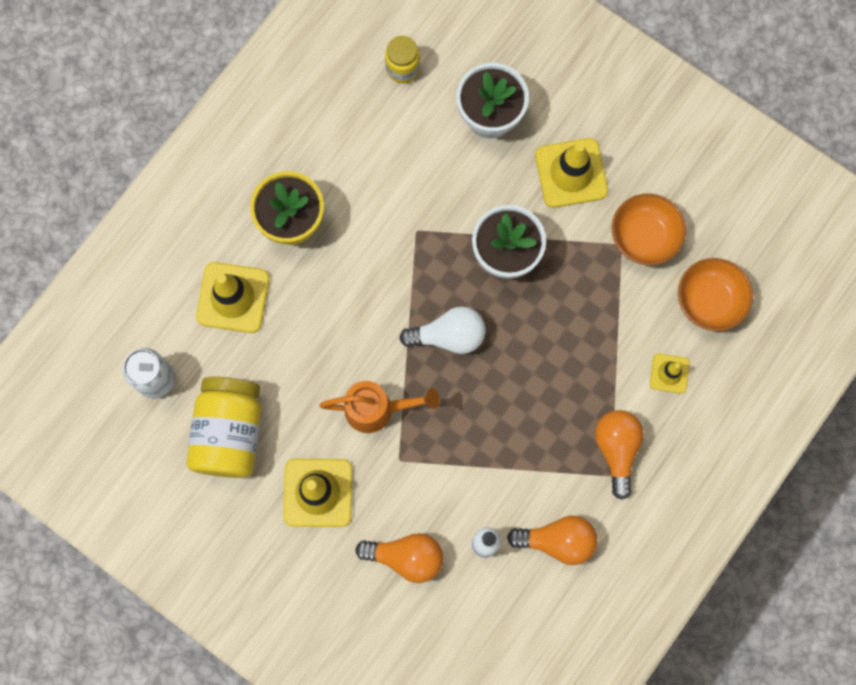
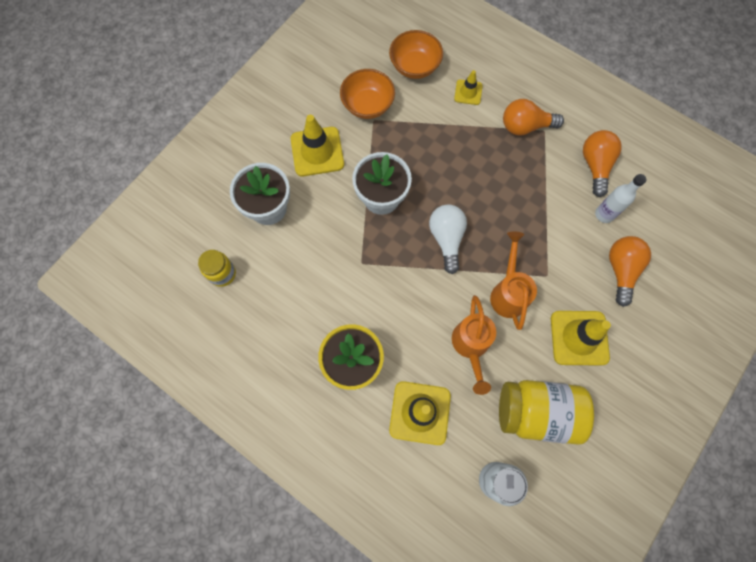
camera: 90 degrees left, 5 degrees down
(309, 359) = (470, 346): none -> orange watering can

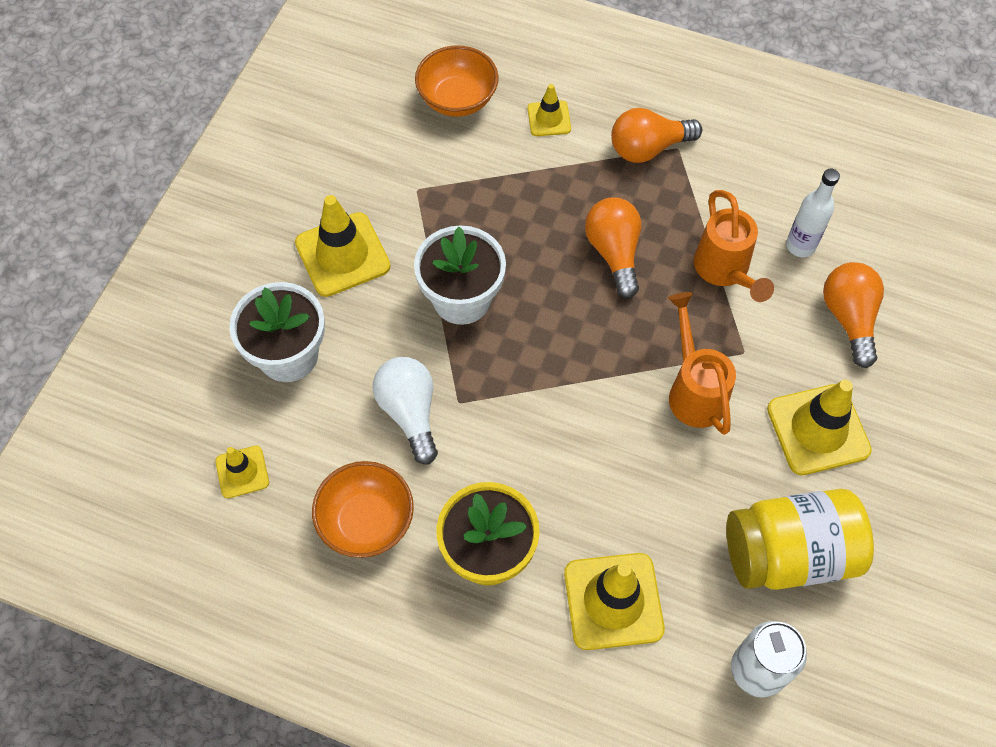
camera: 15 degrees left, 10 degrees down
(222, 274) = (242, 472): yellow jar -> yellow traffic cone
(367, 105) = (401, 170): orange bowl -> orange bowl (366, 521)
(446, 239) = (579, 335): white light bulb -> white light bulb (409, 413)
(470, 346) = (661, 483): orange watering can -> orange watering can (725, 271)
(595, 166) = (766, 181): orange light bulb -> orange light bulb (614, 253)

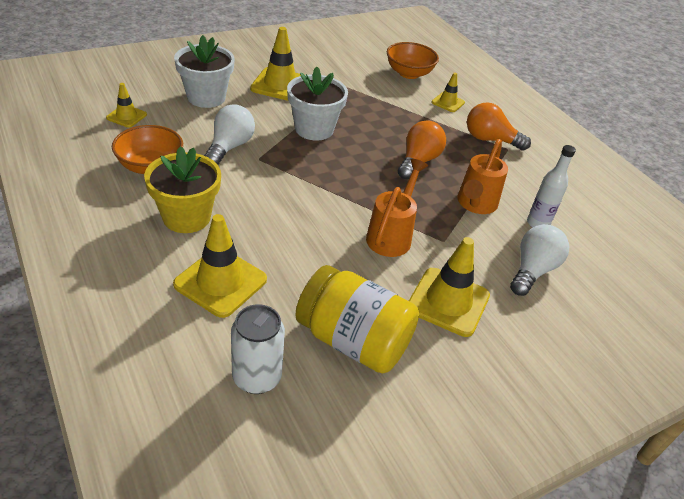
camera: 35 degrees right, 20 degrees down
(849, 318) = (532, 270): orange light bulb -> white light bulb

